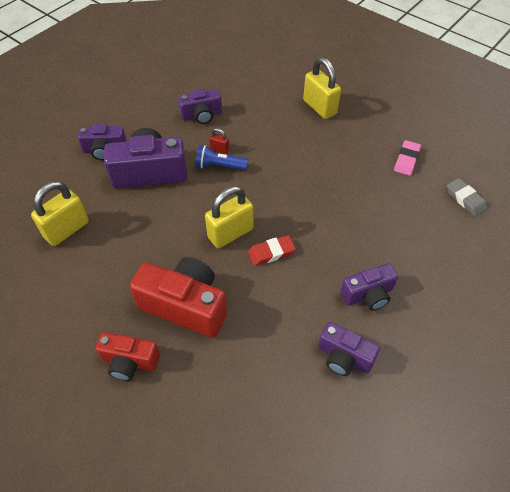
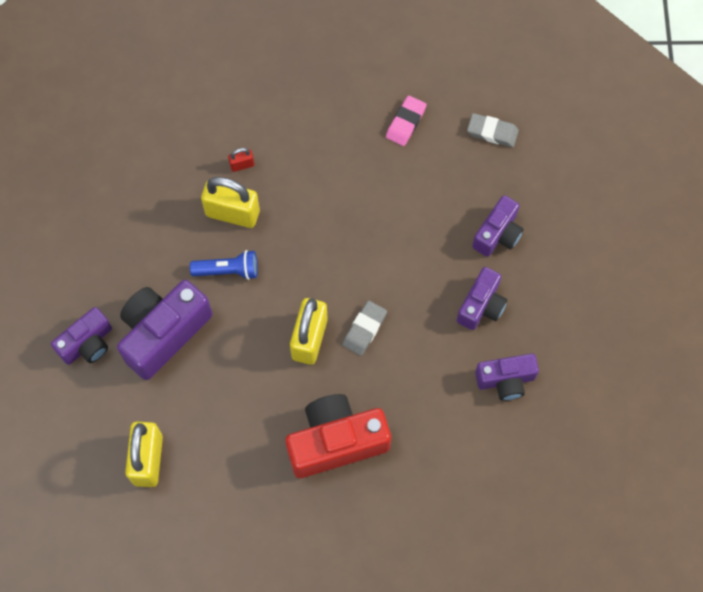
camera: 40 degrees left, 15 degrees up
(129, 362) = (337, 528): red camera -> none
(202, 115) = (147, 219): purple camera -> purple camera (498, 234)
(219, 149) = (209, 249): red padlock -> red padlock (242, 165)
(219, 166) = (228, 270): blue flashlight -> blue flashlight turned 150 degrees counterclockwise
(271, 252) = (364, 329): red eraser -> grey eraser
(319, 107) = (265, 114): yellow padlock -> yellow padlock (232, 213)
(406, 160) = (406, 122): pink eraser -> pink eraser turned 45 degrees clockwise

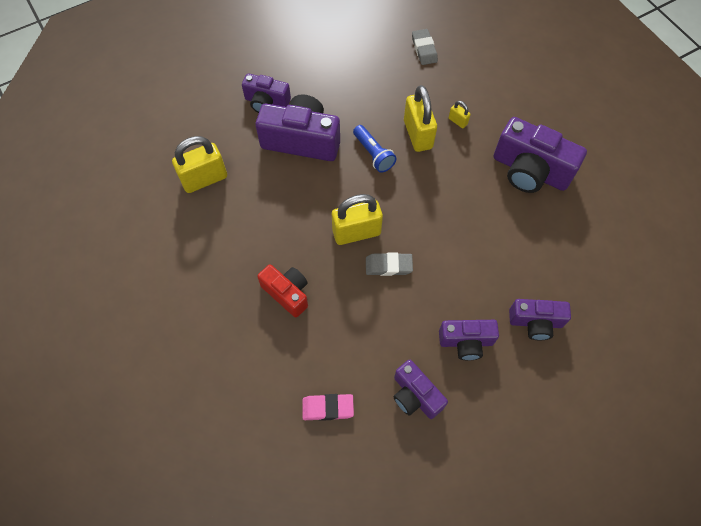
camera: 60 degrees right, 5 degrees down
(242, 165) = (458, 121): red padlock -> yellow padlock
(336, 442) = (287, 293): red camera -> red camera, size x0.60
(342, 135) = (530, 171): none -> purple camera
(406, 122) = (574, 207): pink eraser -> pink eraser (328, 408)
(492, 132) = (617, 272): grey eraser -> grey eraser (424, 49)

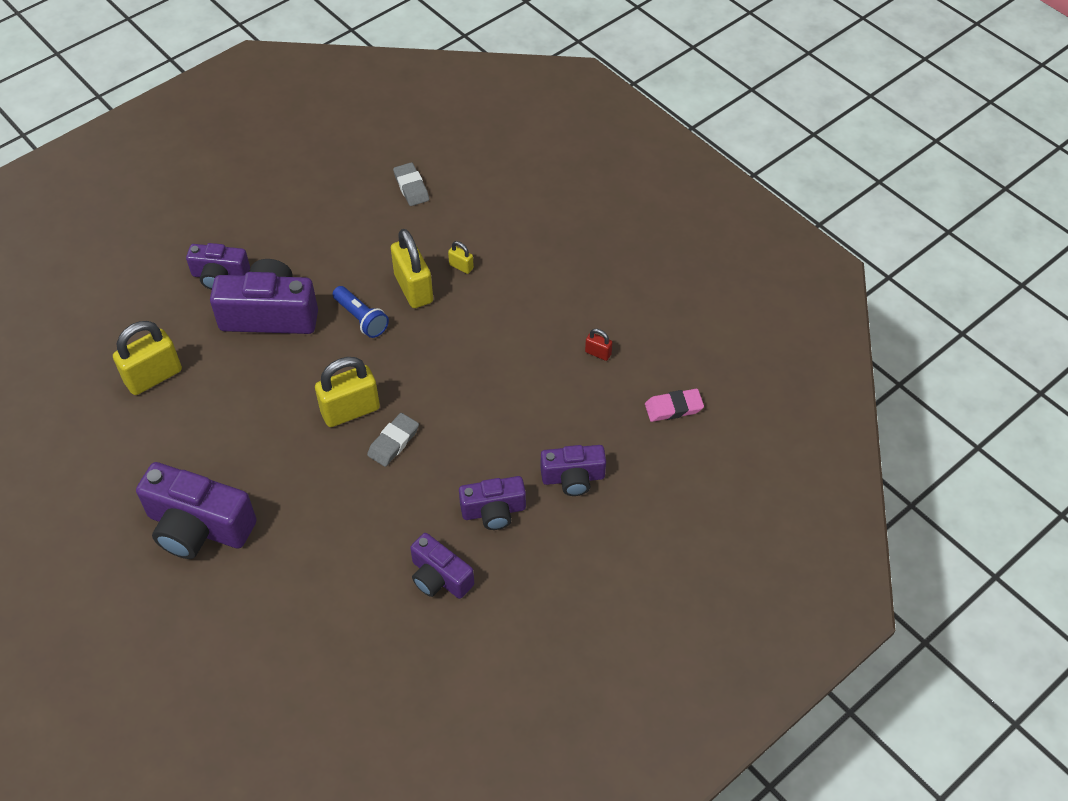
camera: 10 degrees left, 10 degrees down
(287, 293) = (274, 490): red camera -> none
(328, 408) = (338, 607): pink eraser -> pink eraser (673, 408)
(388, 266) = (393, 442): grey eraser -> grey eraser turned 45 degrees counterclockwise
(530, 171) = (553, 311): purple camera -> purple camera (198, 527)
(564, 213) = (598, 353): none -> red padlock

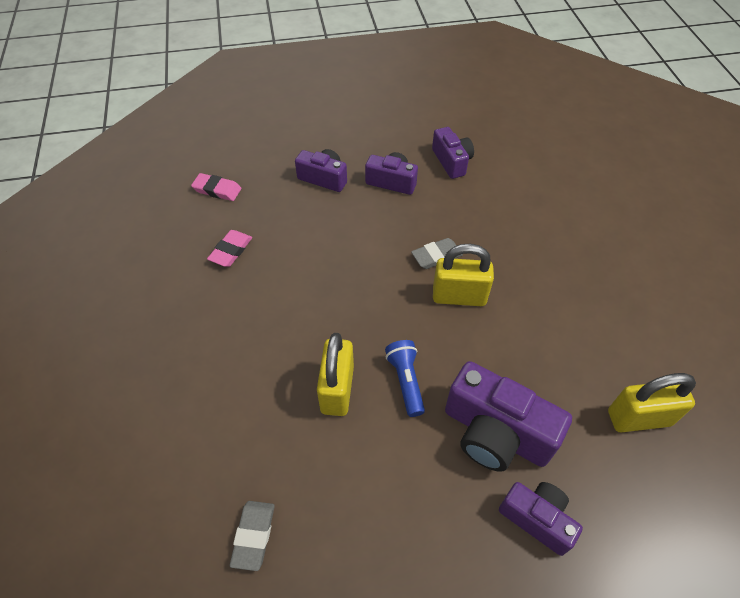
camera: 150 degrees left, 0 degrees up
(198, 527) = (618, 261): purple camera -> none
(461, 266) = (276, 391): yellow padlock -> none
(598, 353) = (231, 251): red padlock -> pink eraser

